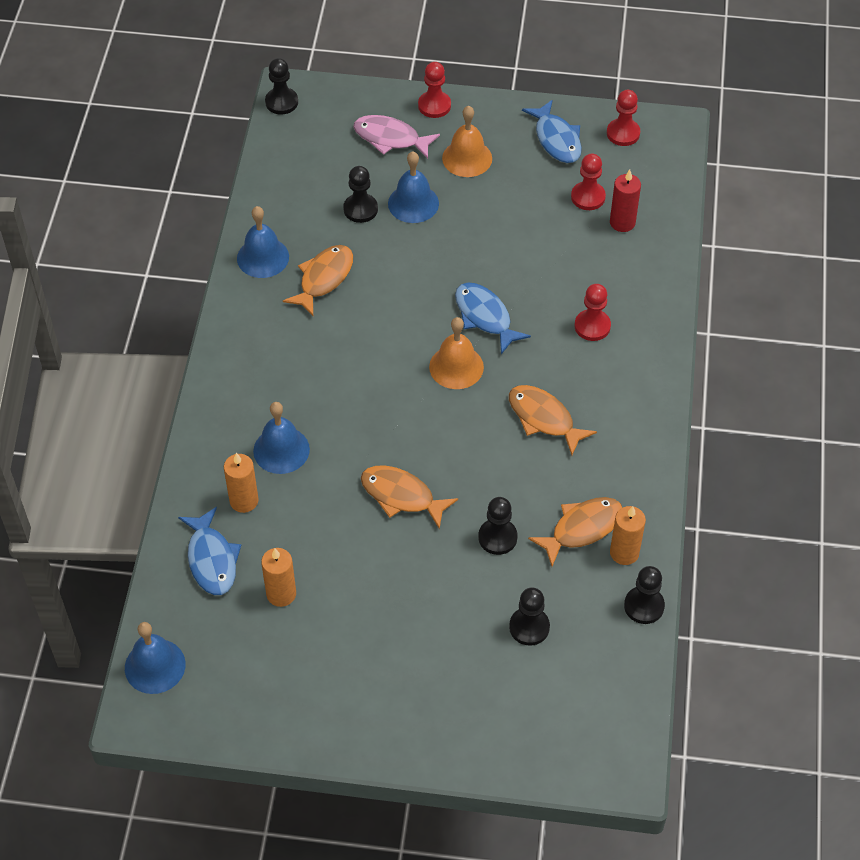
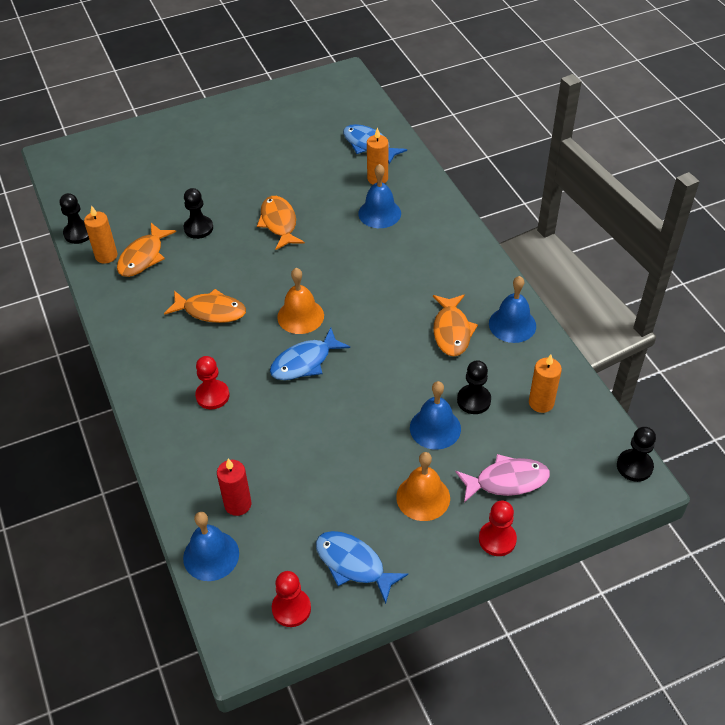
camera: 150 degrees right, 5 degrees down
(155, 666) = (355, 93): blue bell -> blue bell (211, 555)
(281, 594) = (313, 147): orange candle -> orange candle (541, 403)
(401, 496) = (279, 223): orange fish -> orange fish turned 105 degrees counterclockwise
(485, 317) = (304, 362): blue fish -> blue fish turned 120 degrees clockwise
(529, 627) = (149, 193): black pawn -> none
(588, 197) = (285, 514): red pawn -> none

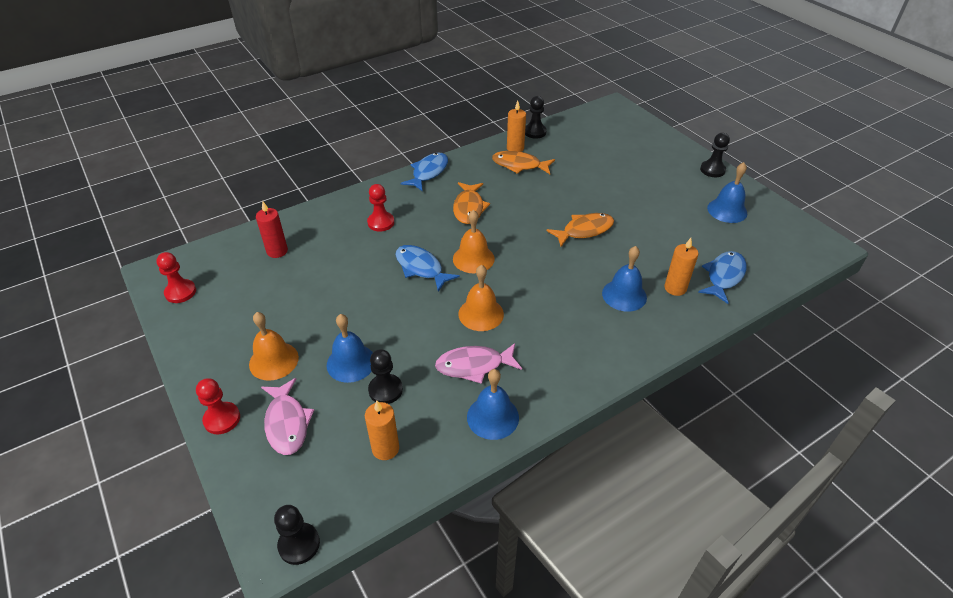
camera: 80 degrees right, 5 degrees down
(198, 228) = (561, 187): black pawn -> black pawn (712, 170)
(211, 555) = (234, 245): blue bell -> blue bell (727, 210)
(353, 564) = (213, 322): blue fish -> blue fish (428, 172)
(385, 319) = (481, 314): none -> orange bell
(452, 331) = (474, 366): orange fish -> pink fish

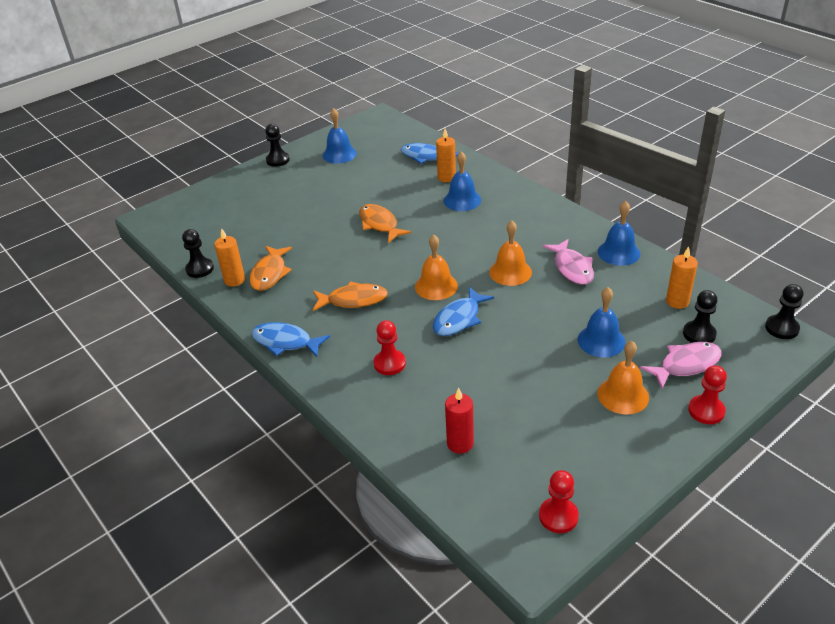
camera: 95 degrees left, 5 degrees down
(385, 390) = (621, 313): black pawn -> black pawn (699, 334)

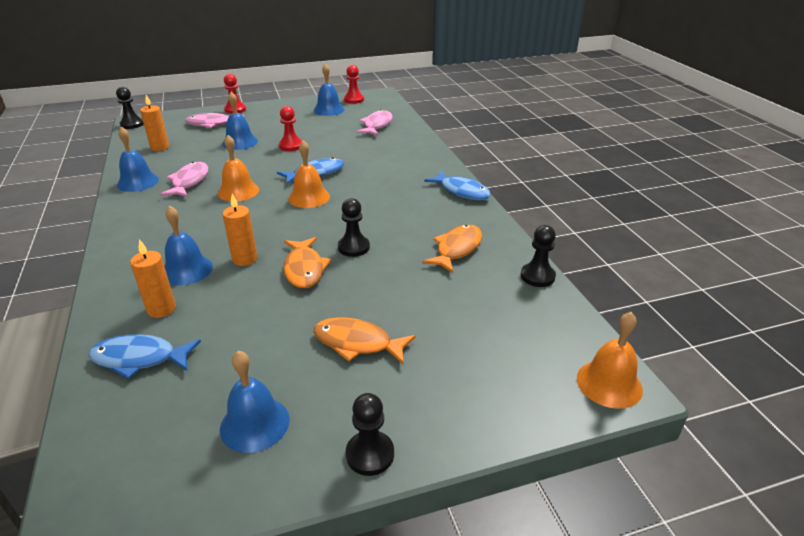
camera: 160 degrees left, 5 degrees down
(234, 280) = (497, 253): orange candle -> orange candle (245, 259)
(353, 300) = (387, 205): orange fish -> orange fish (357, 343)
(389, 363) = (389, 162): red pawn -> red pawn (291, 146)
(426, 157) = (139, 359): blue fish -> blue fish turned 135 degrees clockwise
(460, 443) = (377, 125): red candle -> pink fish
(569, 464) = (329, 110): none -> blue bell
(623, 395) = (266, 122): orange bell -> orange bell (609, 383)
(699, 334) = (180, 132): black pawn -> black pawn (353, 247)

